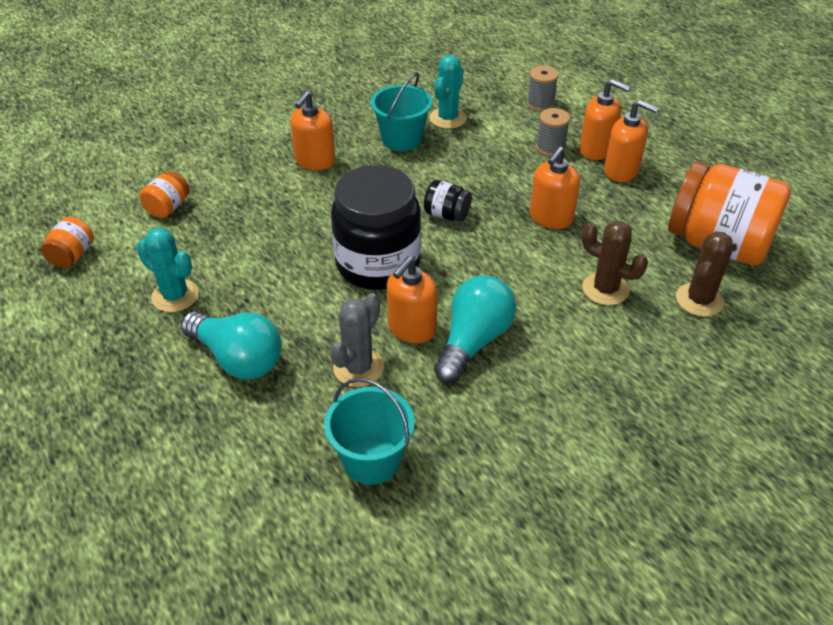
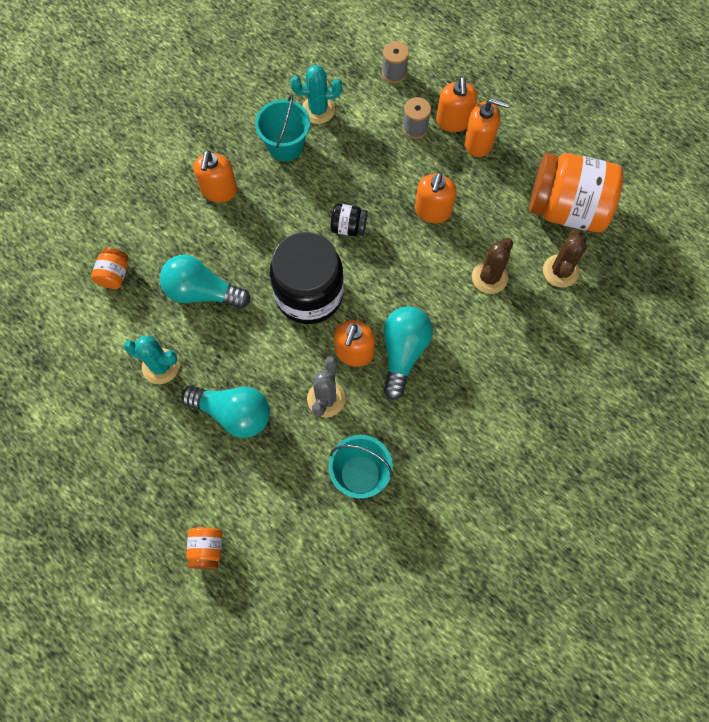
camera: 15 degrees left, 25 degrees up
(73, 256) = (58, 346): orange jar -> orange jar (207, 549)
(256, 239) = (202, 292): none -> turquoise light bulb
(448, 118) = (318, 110): turquoise cactus -> turquoise cactus turned 75 degrees clockwise
(596, 149) = (453, 121): orange soap dispenser -> orange soap dispenser turned 75 degrees clockwise
(605, 289) = (489, 277): brown cactus -> brown cactus turned 75 degrees counterclockwise

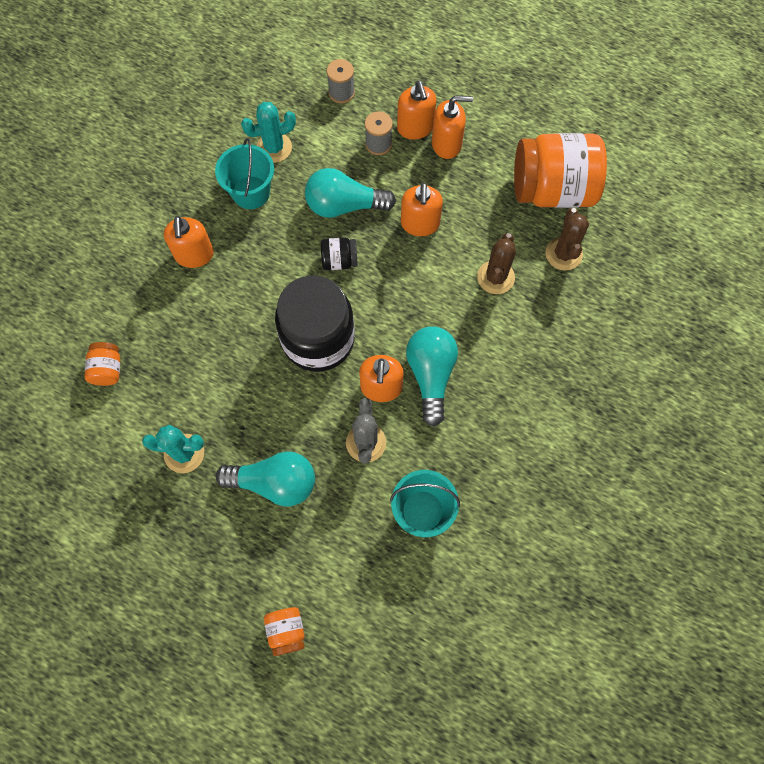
camera: 15 degrees left, 0 degrees up
(202, 292) = (206, 365): turquoise light bulb -> turquoise light bulb (344, 205)

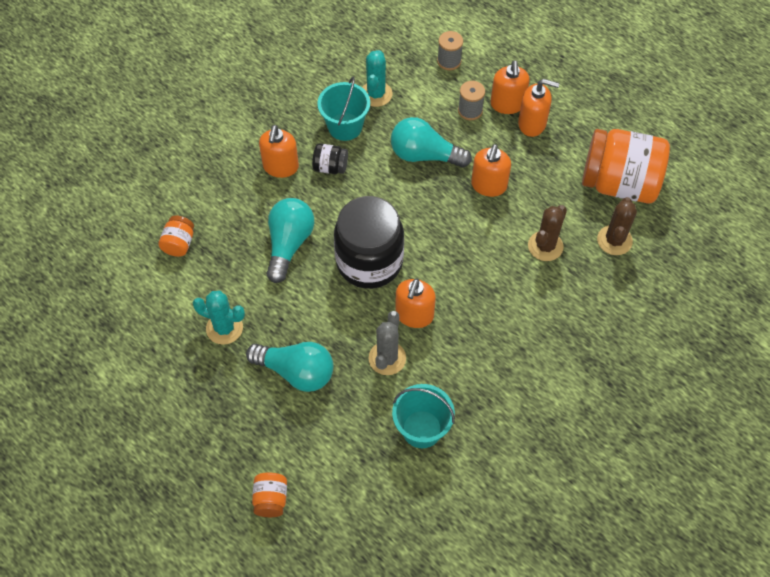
camera: 15 degrees right, 10 degrees down
(274, 148) = (376, 94): turquoise cactus -> turquoise cactus turned 75 degrees counterclockwise
(339, 261) = (407, 200): black jar -> black jar (330, 167)
(431, 375) = (462, 315): turquoise light bulb -> turquoise light bulb (289, 244)

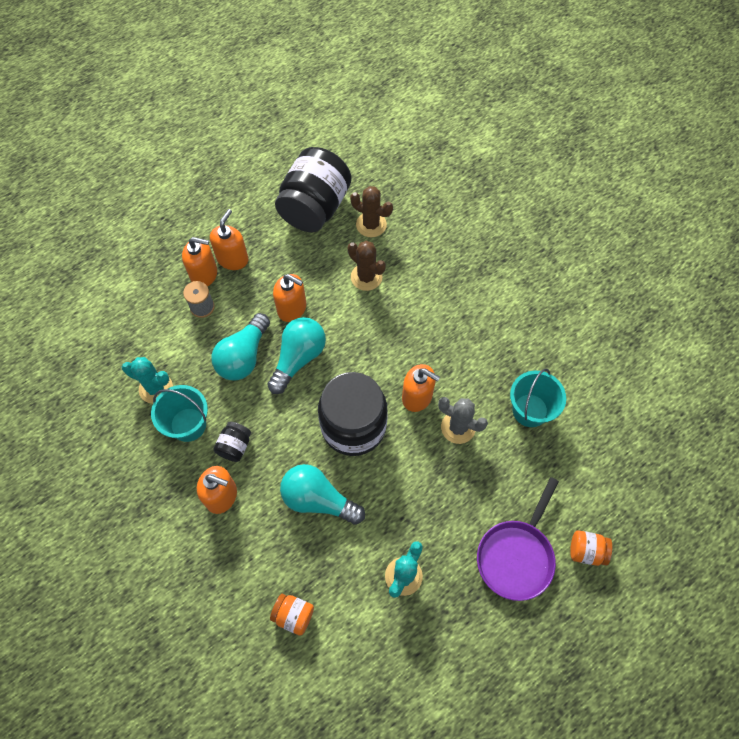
camera: 80 degrees left, 5 degrees up
(257, 429) = (516, 556): none -> purple pan
(296, 372) = (461, 511): turquoise light bulb -> turquoise light bulb (298, 358)
(449, 61) = (136, 314): grey spool -> none
(619, 183) = (315, 207): orange jar -> black jar

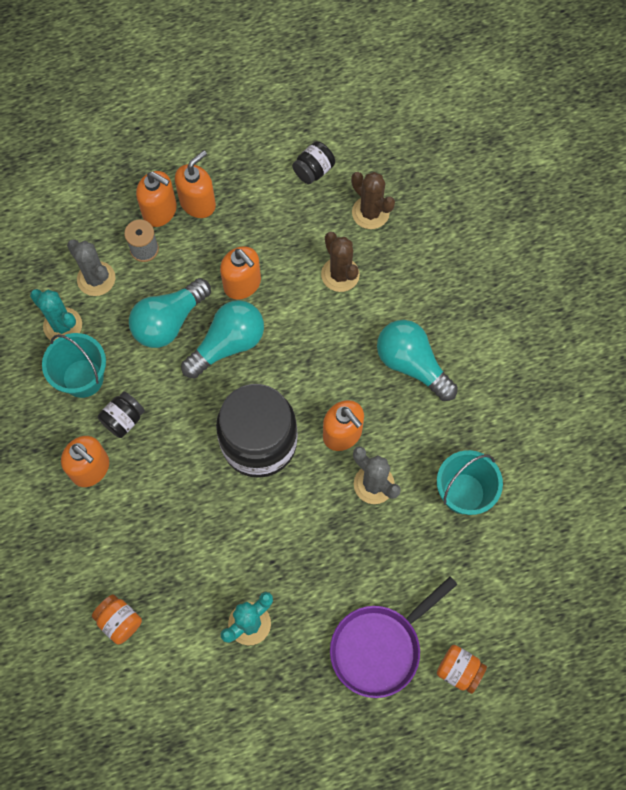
camera: 20 degrees right, 5 degrees up
(171, 342) = (96, 279): none -> grey cactus
(315, 207) = (313, 170): black jar -> black jar, size x0.43
(318, 499) = (191, 509): turquoise light bulb -> turquoise light bulb (412, 364)

